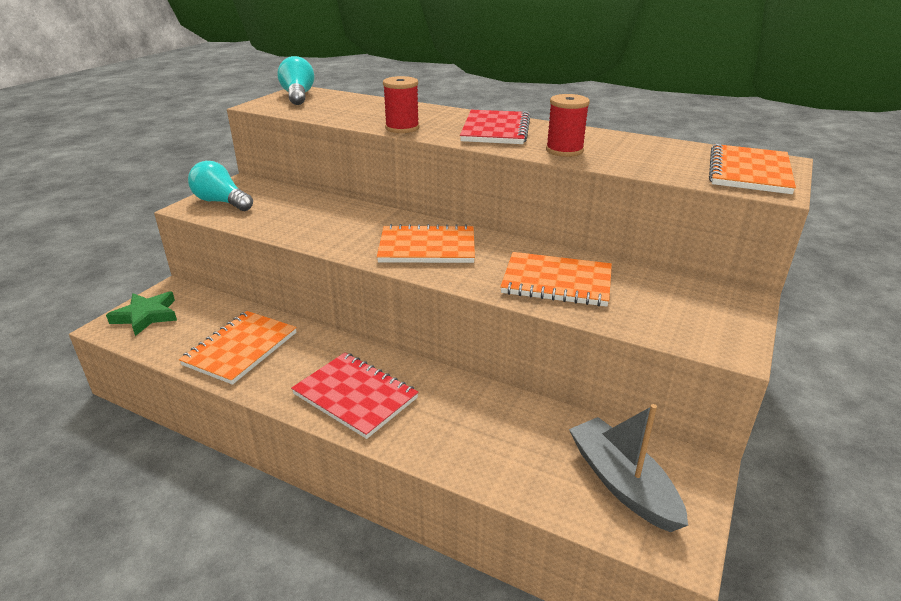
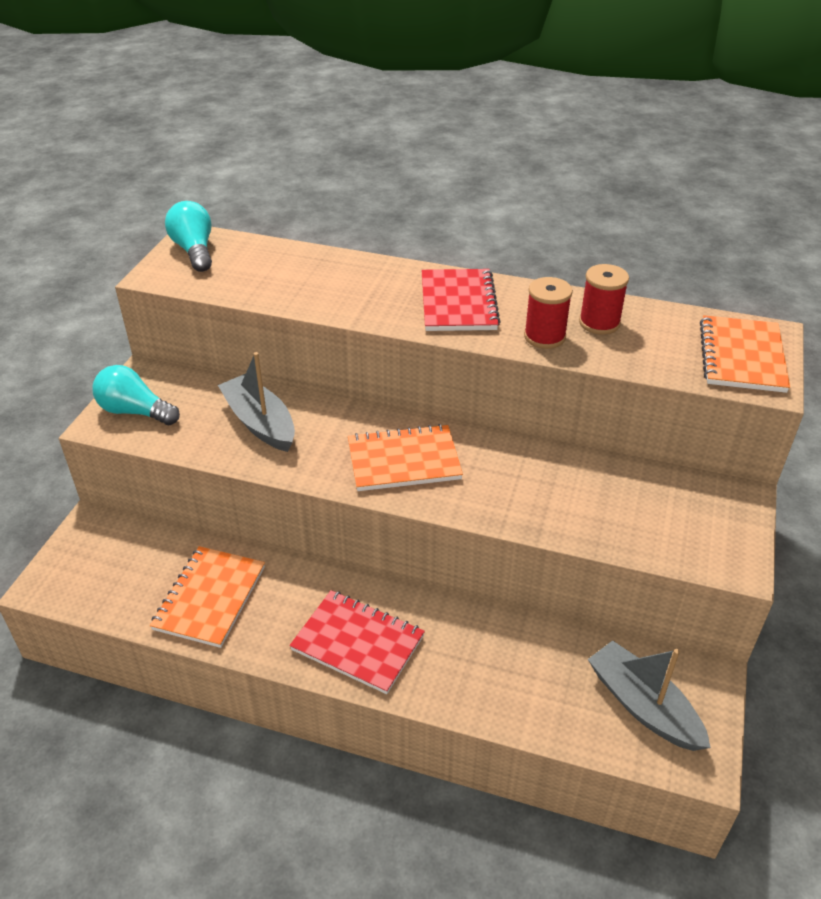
camera: 10 degrees left, 10 degrees up
(146, 316) = (79, 566): green star -> none
(316, 216) = (260, 423): none -> grey boat
(402, 128) = (349, 310): red spool -> red spool (599, 323)
(556, 282) = (554, 497): orange notebook -> none

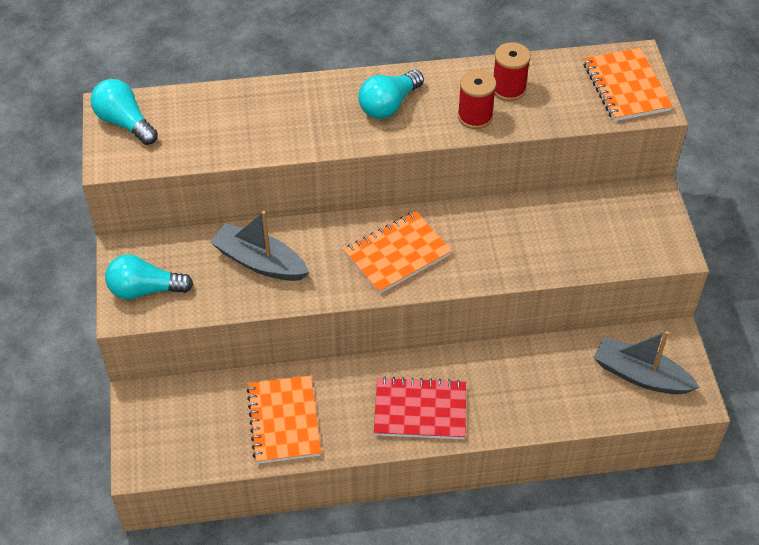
camera: 25 degrees left, 10 degrees up
(458, 303) = (389, 105): red notebook -> turquoise light bulb

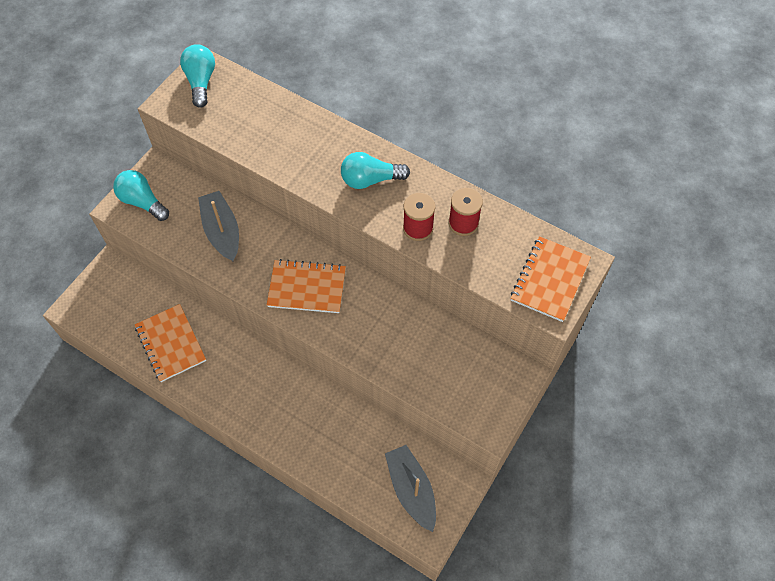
camera: 40 degrees right, 10 degrees up
(284, 421) = (171, 344): orange notebook -> orange notebook turned 60 degrees counterclockwise
(420, 410) = (252, 400): red notebook -> none

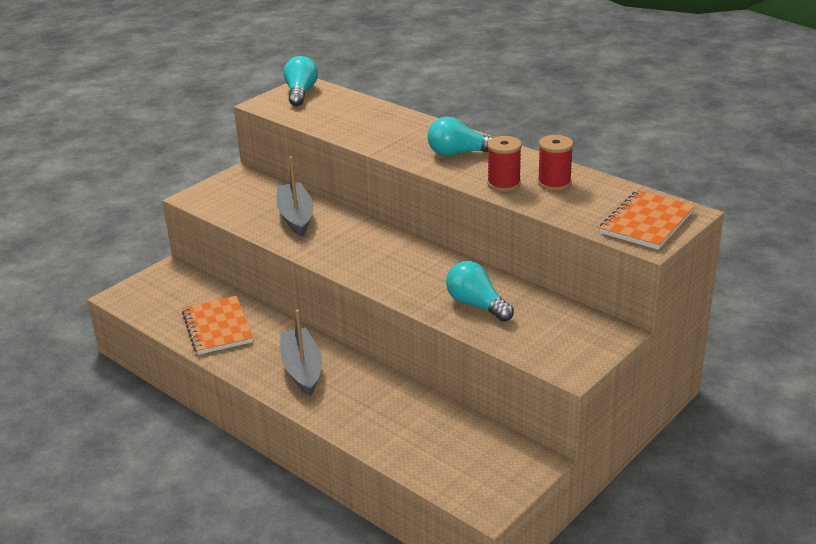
camera: 10 degrees right, 30 degrees down
(142, 202) = (219, 194): turquoise light bulb -> turquoise light bulb (477, 305)
(307, 288) = (377, 258): orange notebook -> none
(411, 489) = (472, 463): grey boat -> grey boat (302, 369)

